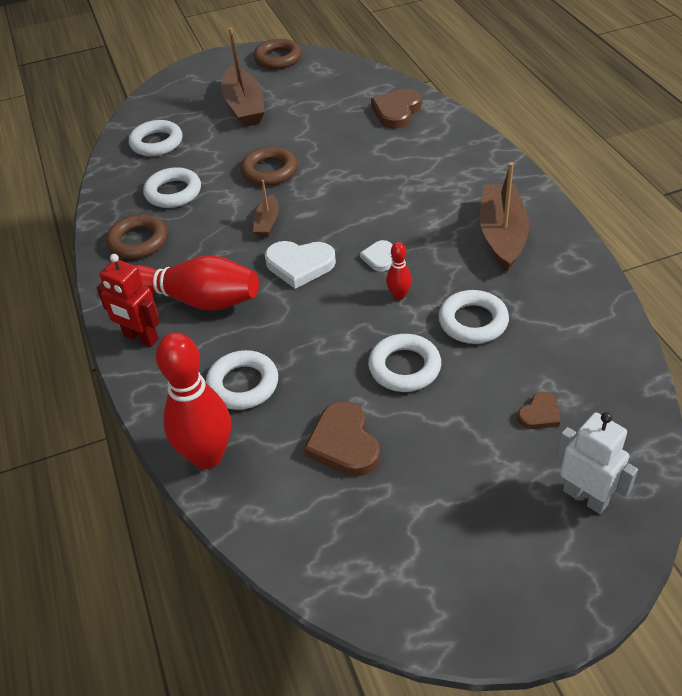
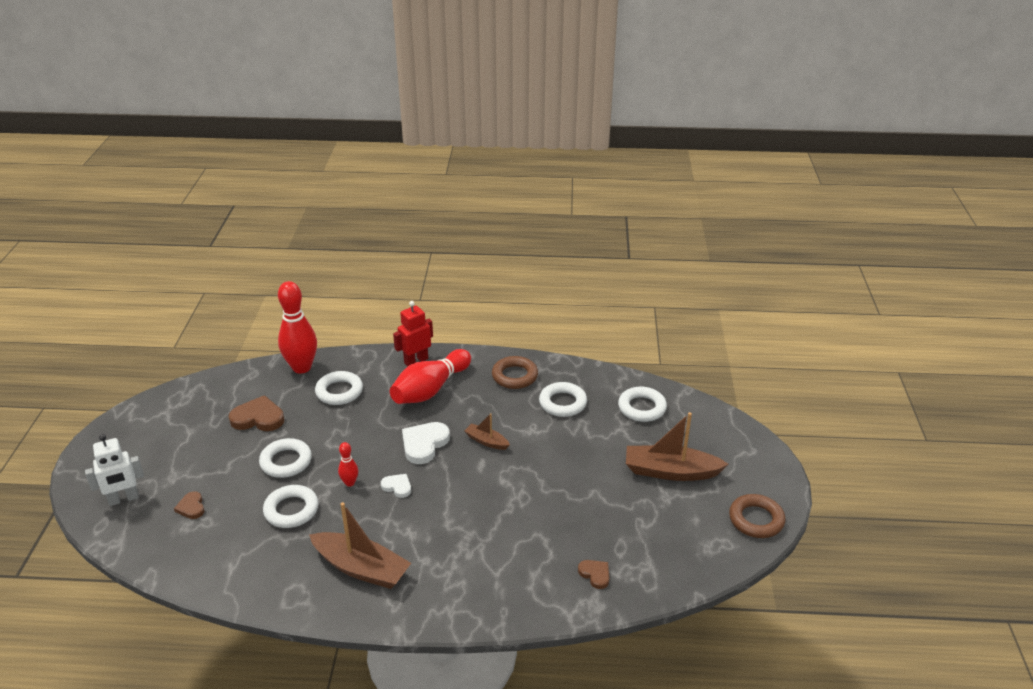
camera: 110 degrees right, 10 degrees down
(269, 171) = (554, 460): brown ring -> none
(396, 111) = (595, 574): brown heart -> brown heart, size x0.56

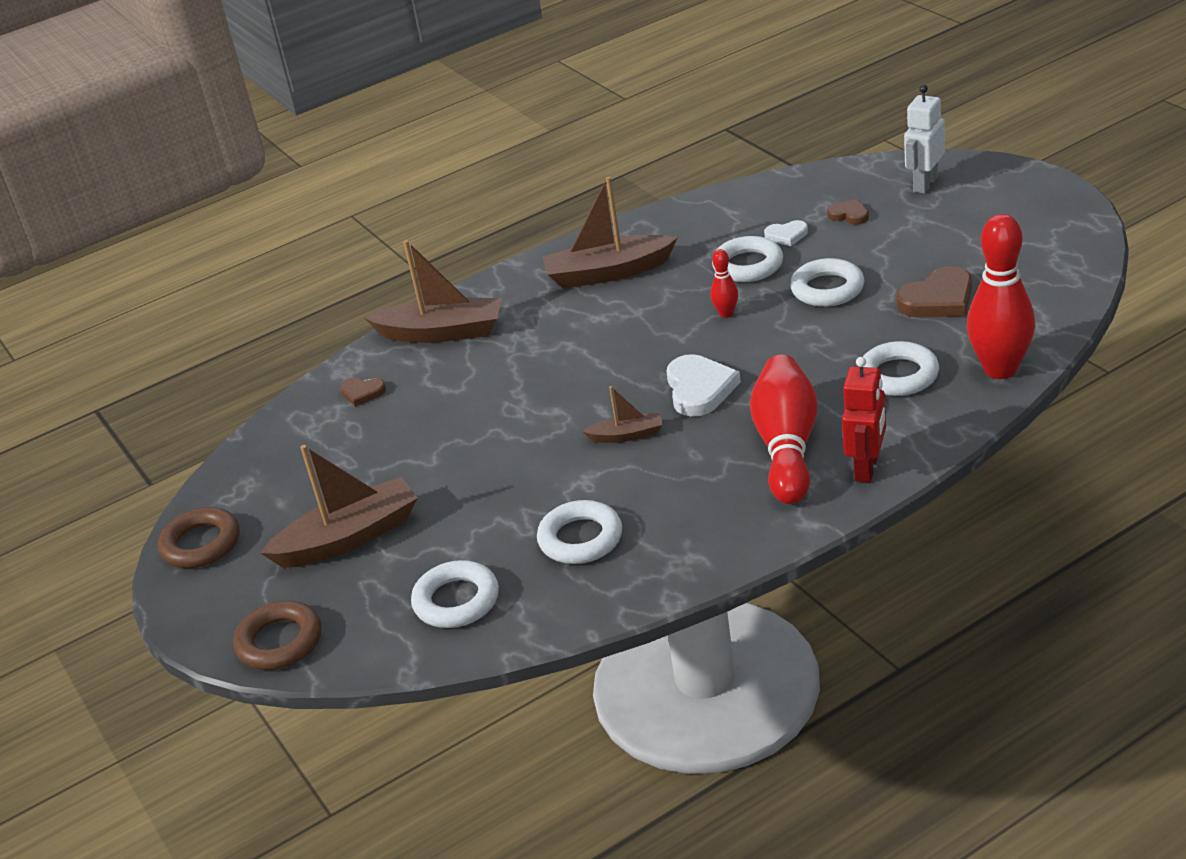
camera: 150 degrees right, 0 degrees up
(397, 487) = (669, 339): white heart -> white heart (786, 235)
(506, 593) = (442, 332): none -> brown boat
(514, 376) = (696, 534): brown ring -> brown ring (279, 642)

